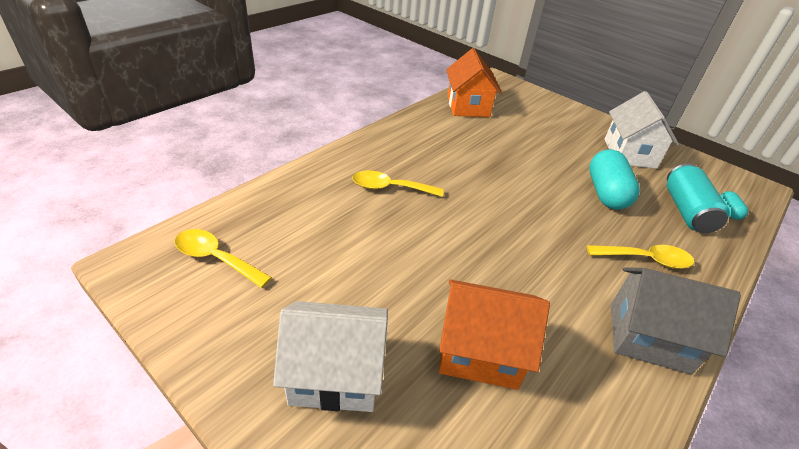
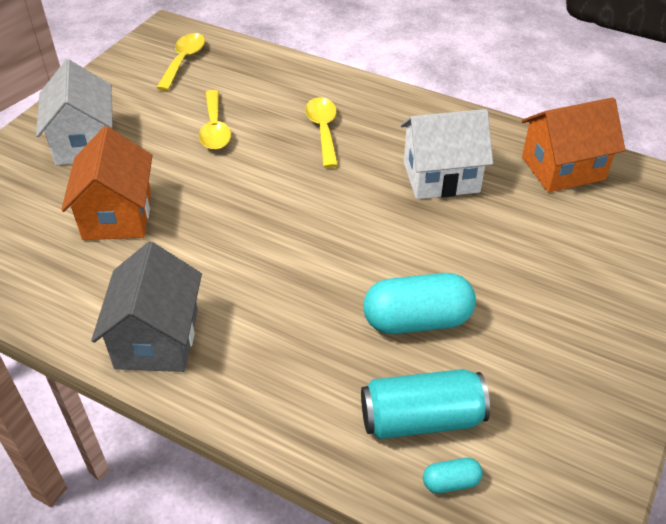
camera: 80 degrees right, 5 degrees up
(629, 153) = (557, 361): white house -> white house (441, 177)
(646, 259) = (285, 351): yellow spoon -> yellow spoon (215, 129)

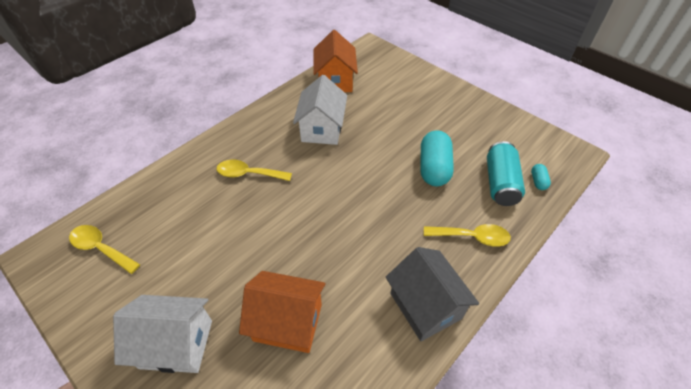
camera: 75 degrees left, 5 degrees up
(157, 338) = (425, 306): grey house -> grey house turned 45 degrees clockwise
(215, 129) = (211, 239): yellow spoon -> yellow spoon (472, 237)

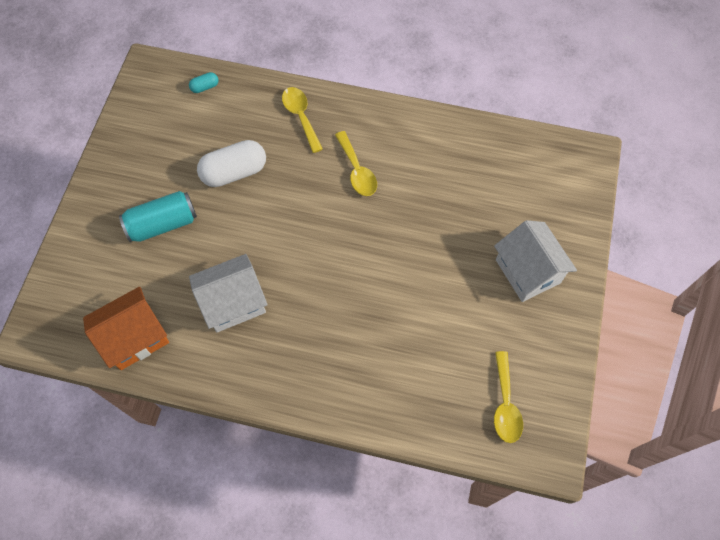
camera: 120 degrees left, 15 degrees up
(248, 174) = (341, 335): yellow spoon -> yellow spoon (357, 171)
(288, 322) = (459, 207): orange house -> none
(425, 306) = (385, 126): grey house -> none
(434, 168) = (234, 172): turquoise capsule -> white capsule
(500, 183) = (223, 114): turquoise can -> turquoise can (162, 224)

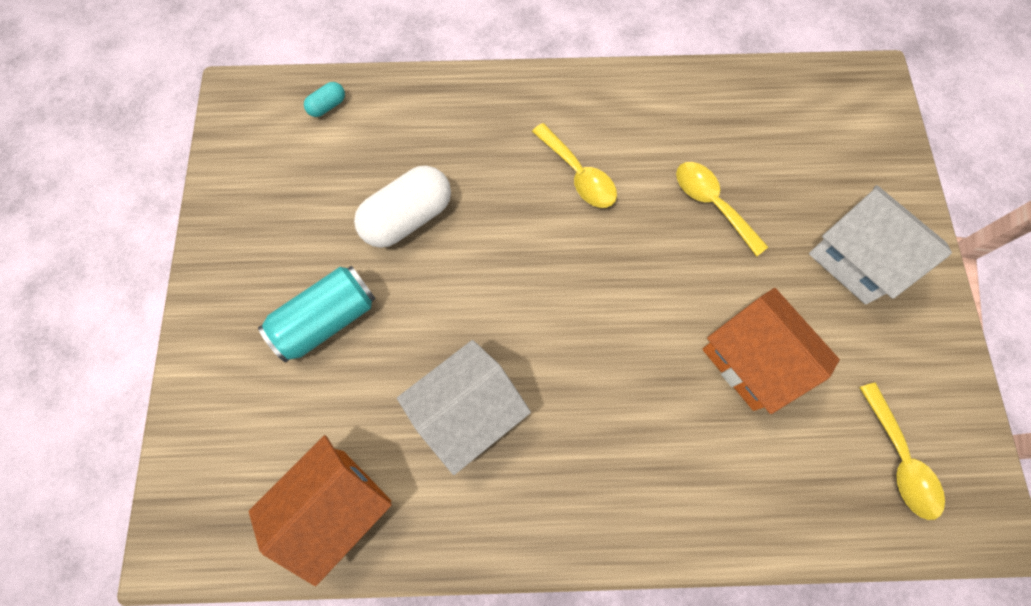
camera: 15 degrees left, 5 degrees up
(301, 116) = (475, 117): yellow spoon -> yellow spoon (712, 204)
(430, 318) = (752, 360): none -> orange house

